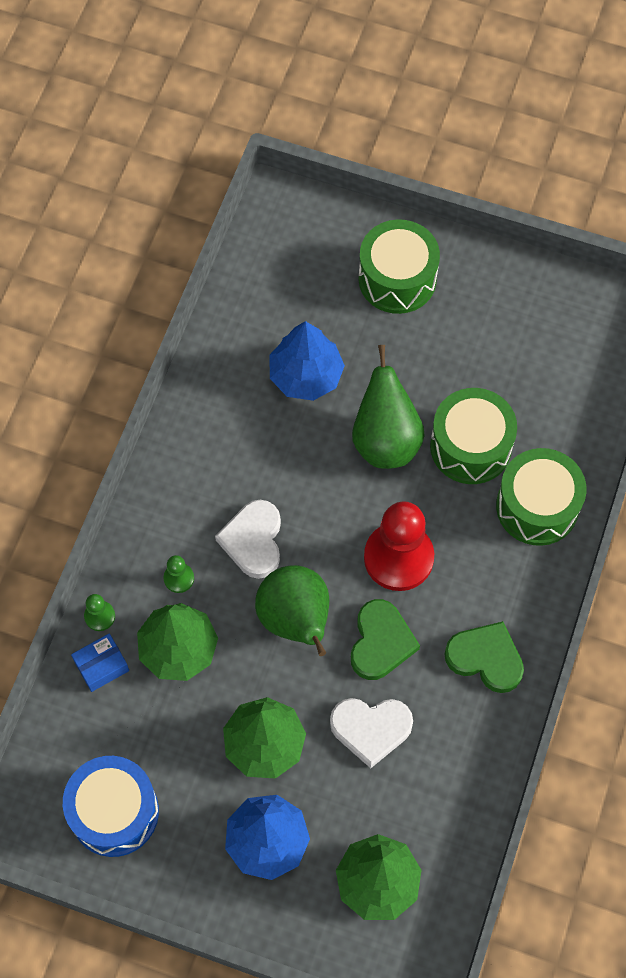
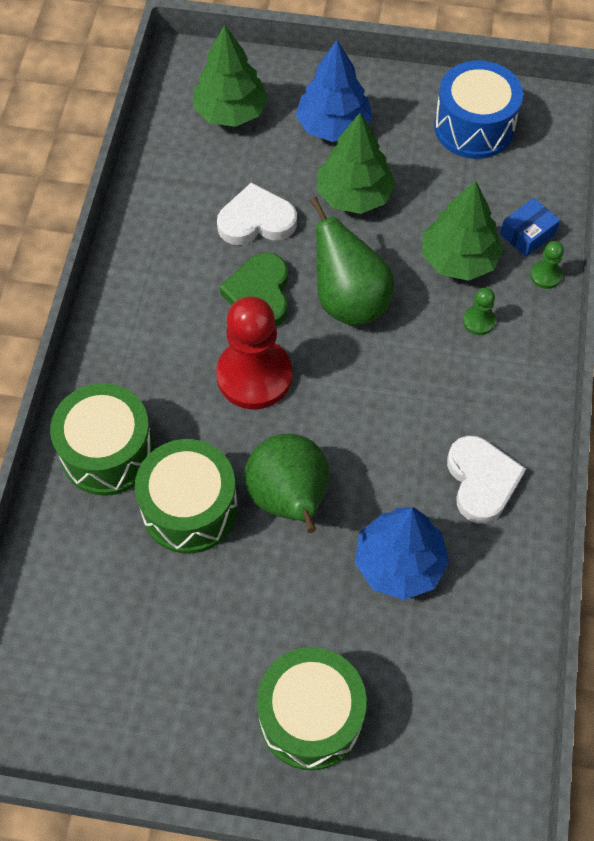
camera: 170 degrees right, 5 degrees down
(253, 541) = (412, 369): white heart -> white heart (481, 481)
(485, 658) = (152, 295): green heart -> none

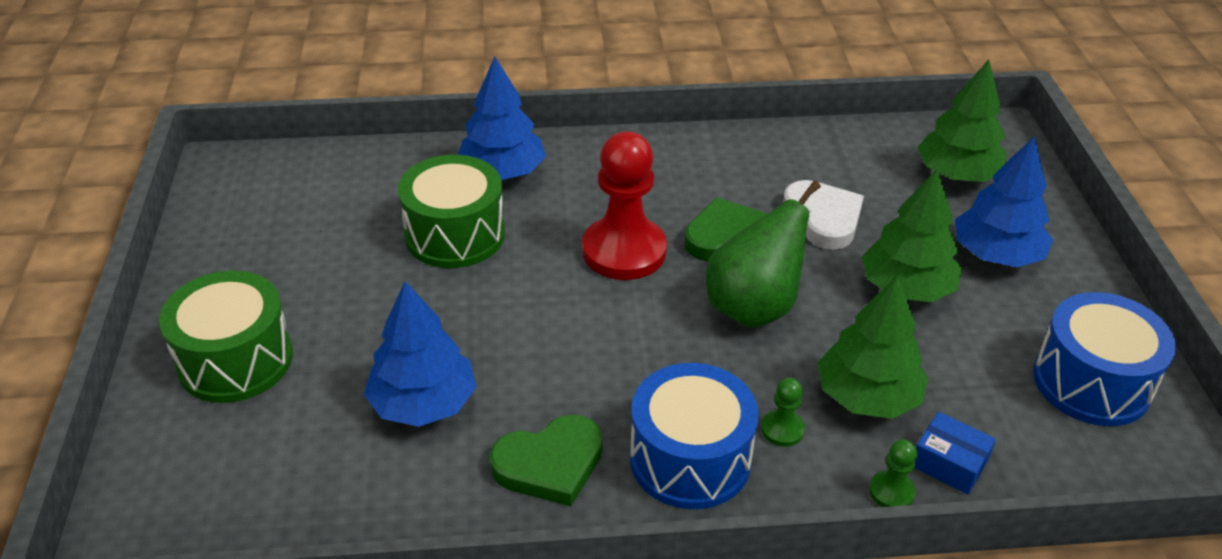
camera: 75 degrees right, 20 degrees down
(108, 452) = (502, 172): green drum -> blue tree
(289, 500) = (482, 303): green pear -> none
(481, 481) = (550, 464): white heart -> green heart
(494, 387) = (690, 459): none -> blue drum

